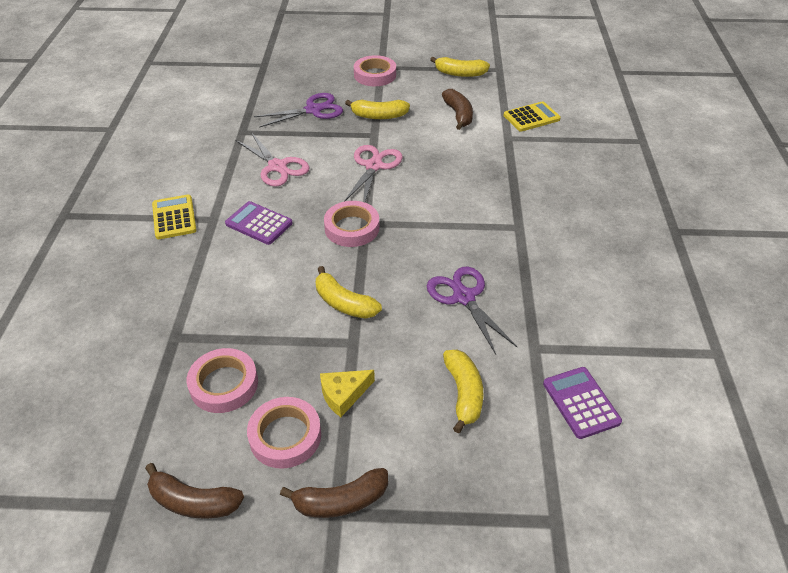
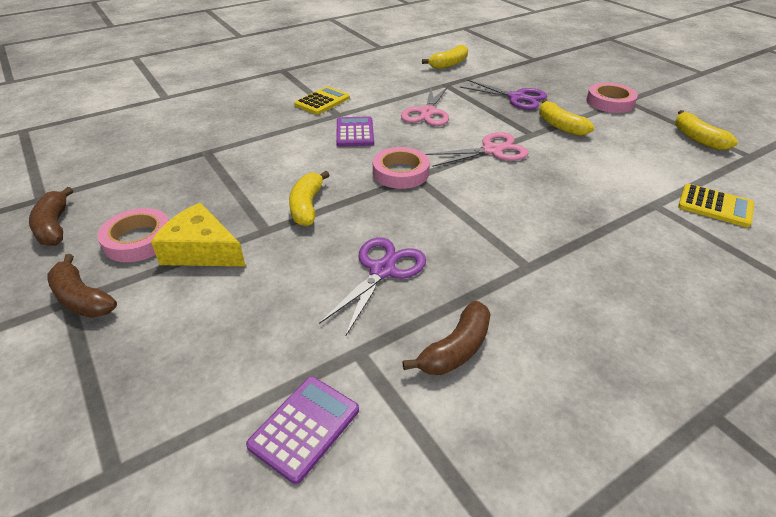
camera: 55 degrees right, 5 degrees down
(224, 384) = (174, 190): pink tape -> none
(343, 394) = (201, 250): yellow cheese -> yellow cheese, size x1.56
(458, 115) = (635, 162): brown banana -> brown banana (455, 349)
(463, 393) = (252, 323): yellow banana -> yellow banana (449, 64)

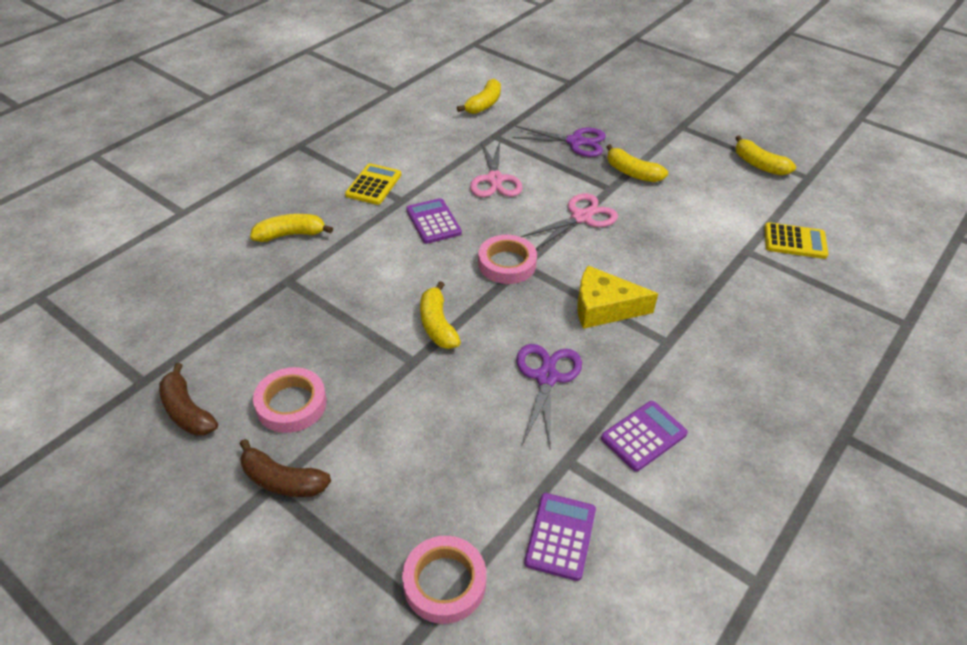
camera: 20 degrees left, 5 degrees up
(201, 250) = (364, 399): yellow cheese -> yellow cheese (604, 308)
(233, 123) = (291, 234): none -> yellow banana
(455, 349) = (643, 436): brown banana -> purple calculator
(610, 102) = (667, 132): pink tape -> pink tape (444, 582)

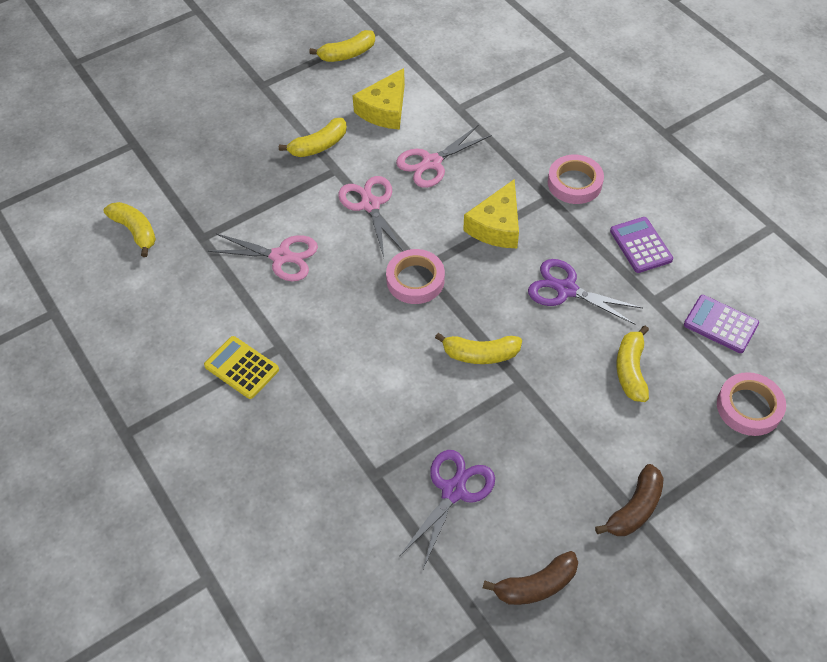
camera: 70 degrees left, 10 degrees up
(291, 234) = (298, 463): yellow banana -> yellow banana (631, 370)
(291, 404) = (549, 491): pink tape -> pink tape (574, 183)
(433, 222) = (329, 325): purple calculator -> none
(575, 142) = (247, 173): purple scissors -> purple scissors (453, 491)
(659, 246) = (432, 163): none -> pink scissors
(705, 202) = (384, 110): none -> yellow cheese
(795, 241) = (458, 74): yellow calculator -> none

